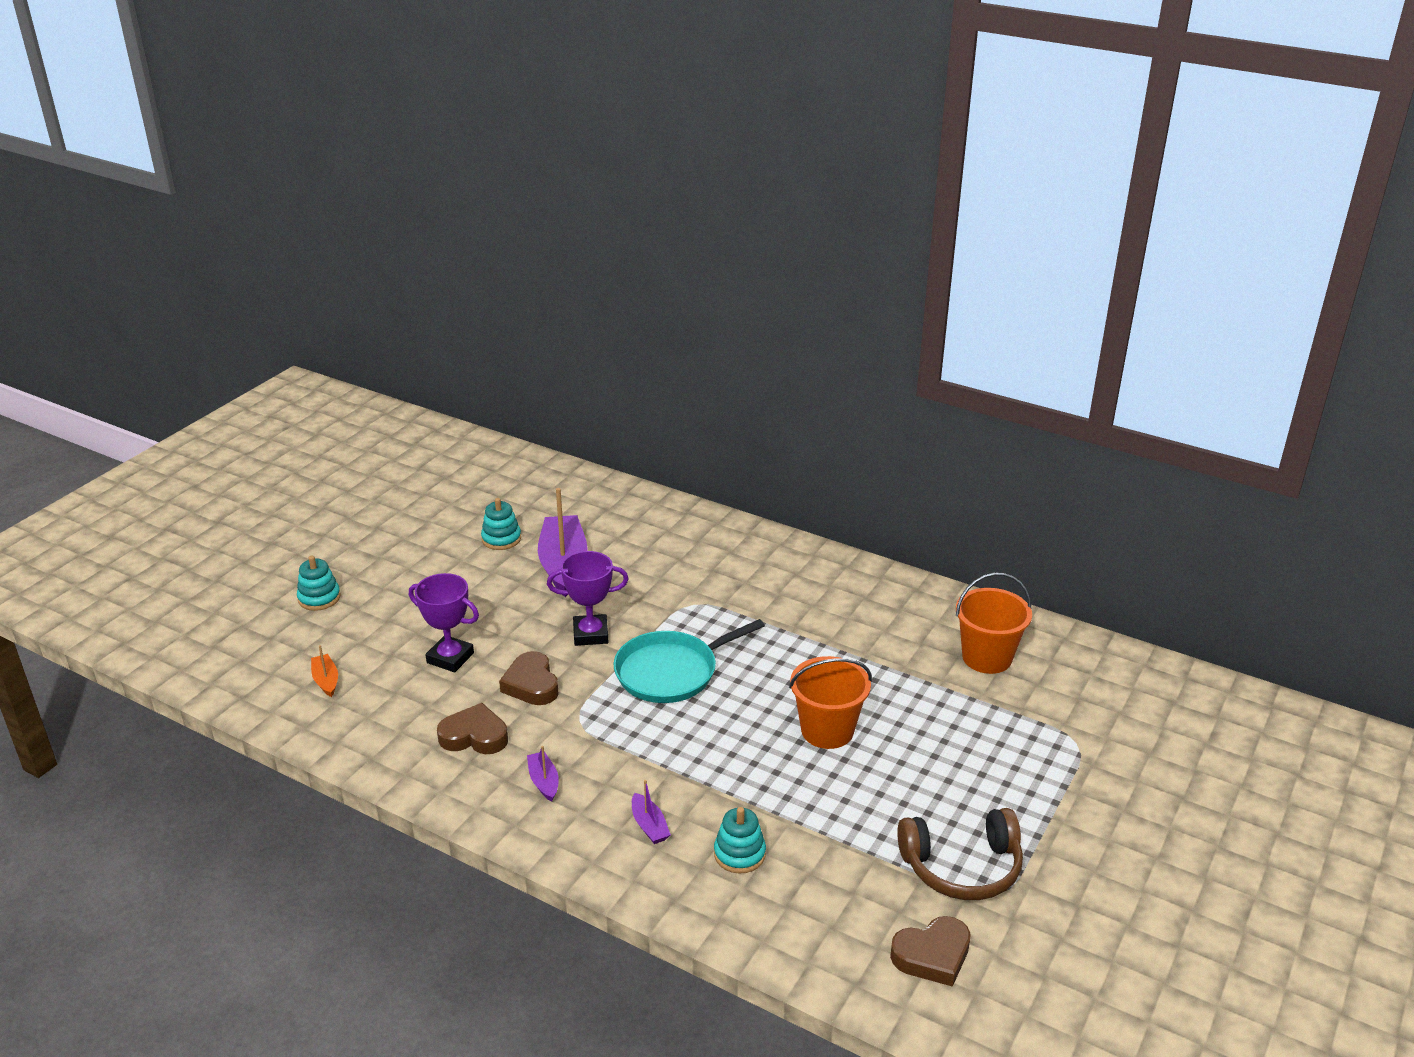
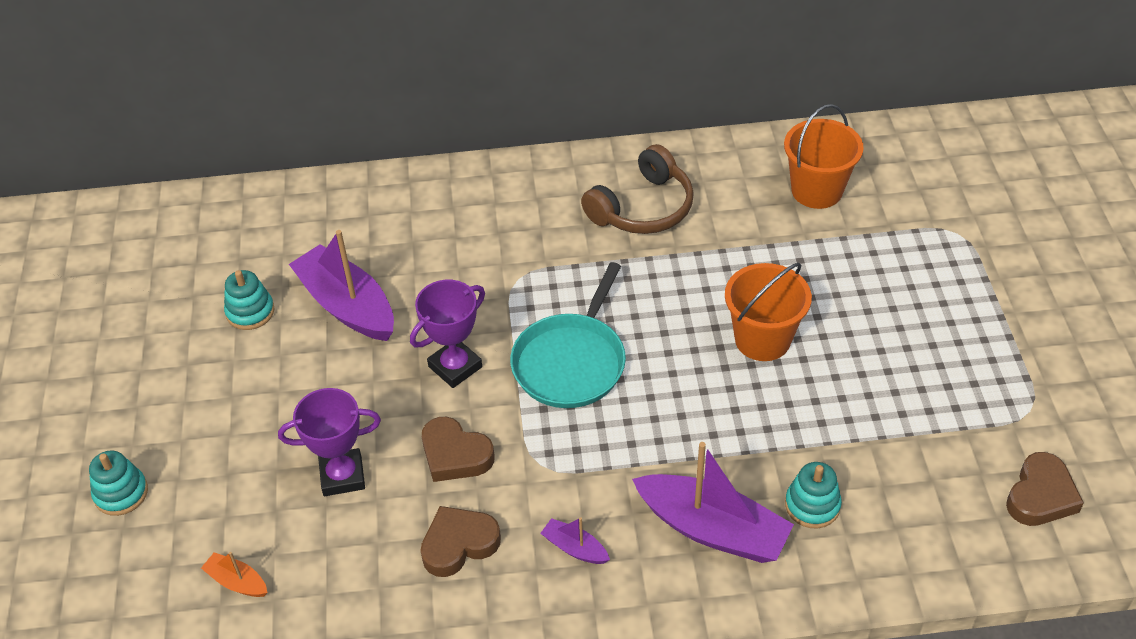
camera: 35 degrees left, 15 degrees up
(649, 826) = (712, 529): purple boat -> purple boat, size x2.20
(962, 867) = (985, 401): brown headphones -> brown headphones (642, 208)

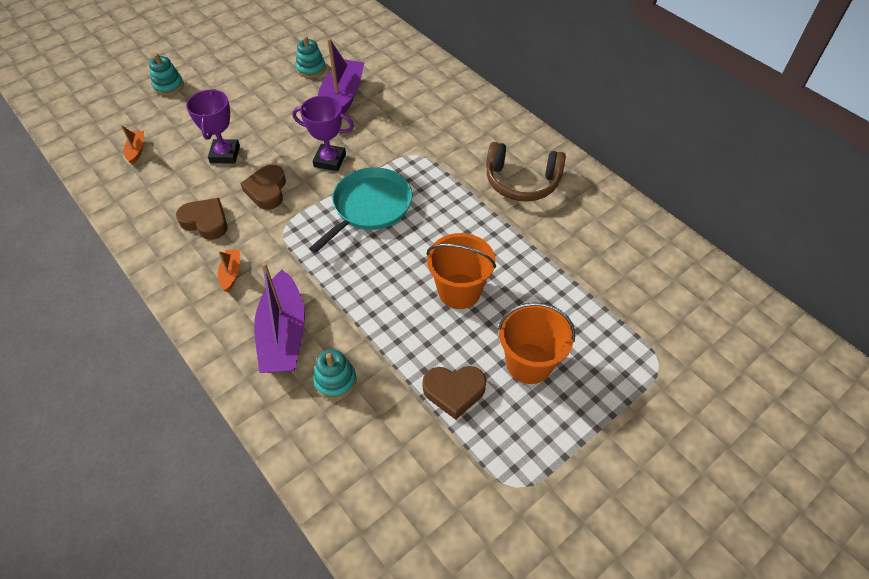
camera: 55 degrees right, 5 degrees up
(342, 476) = (225, 154): purple trophy -> purple trophy turned 45 degrees clockwise
(571, 362) = (369, 207): turquoise pan -> turquoise pan turned 135 degrees clockwise
(575, 548) = (231, 273): purple boat -> orange boat
(816, 190) = (621, 261): orange bucket -> orange bucket (529, 363)
(1040, 495) = (435, 528): brown heart -> brown heart (454, 391)

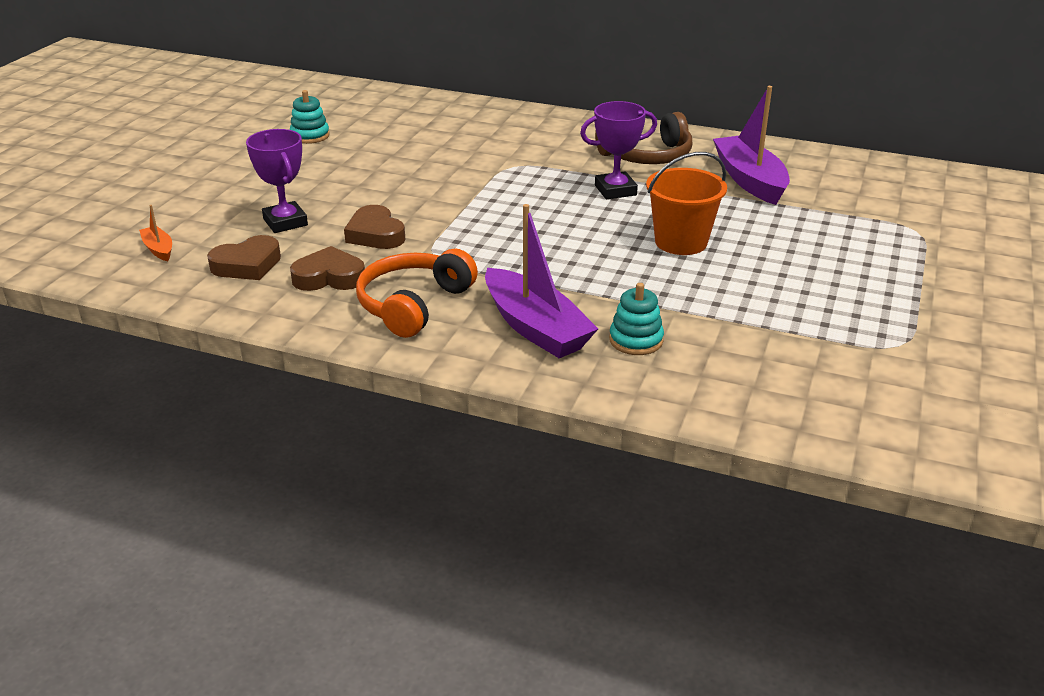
camera: 30 degrees left, 20 degrees down
(168, 86) = (135, 190): turquoise stacking toy -> none
(231, 273) = (414, 305): orange boat -> orange headphones
(330, 160) = (422, 194): purple trophy -> purple trophy (615, 190)
(342, 99) = (378, 149): purple boat -> purple boat (750, 180)
(369, 207) = (512, 214): turquoise pan -> none
(454, 391) = (763, 307): brown heart -> brown heart (247, 265)
(529, 363) = (807, 266): orange bucket -> none

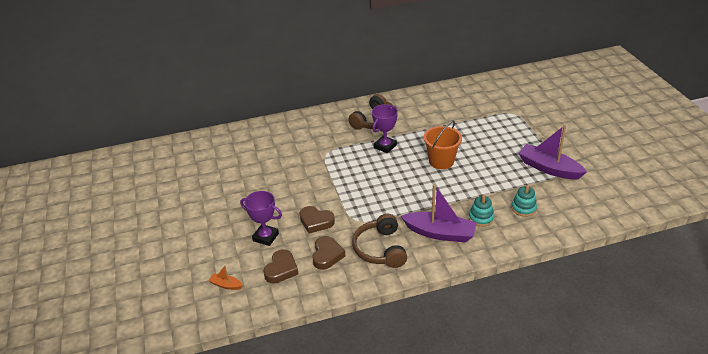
camera: 35 degrees left, 5 degrees up
(310, 136) = (206, 181): turquoise stacking toy -> turquoise stacking toy (523, 208)
(329, 277) = (327, 255): brown heart -> brown heart turned 135 degrees clockwise
(414, 305) = (380, 249): orange headphones -> brown headphones
(750, 180) = (429, 115): purple boat -> purple boat (549, 168)

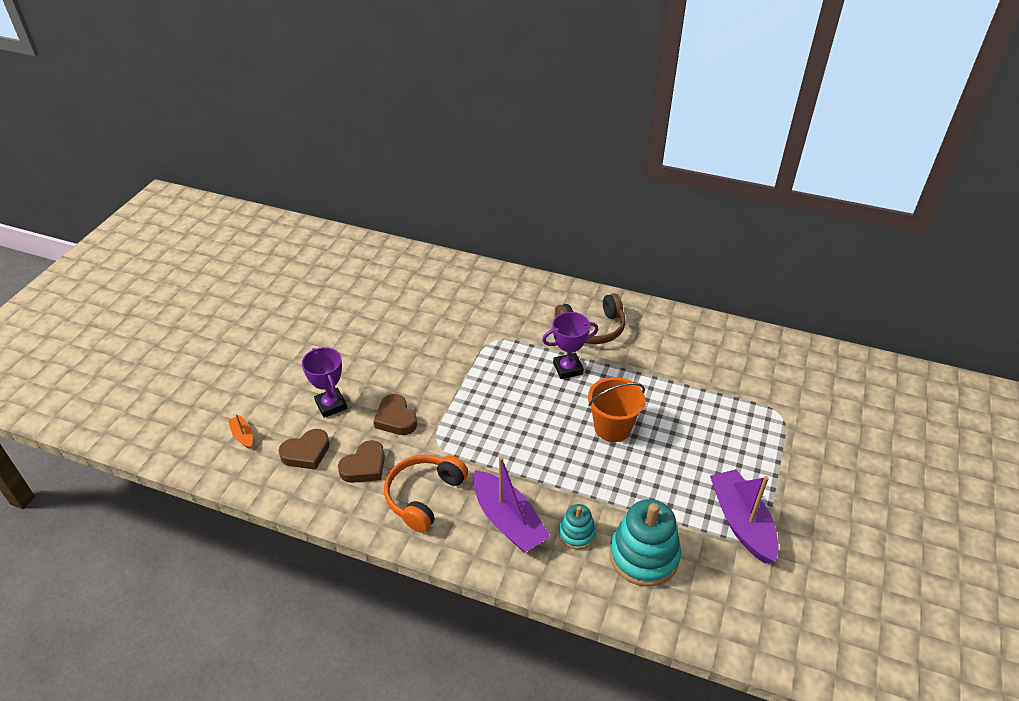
camera: 35 degrees right, 5 degrees up
(380, 249) = (424, 496): brown headphones -> orange headphones
(523, 208) = (644, 556): turquoise stacking toy -> turquoise stacking toy, size x1.85

